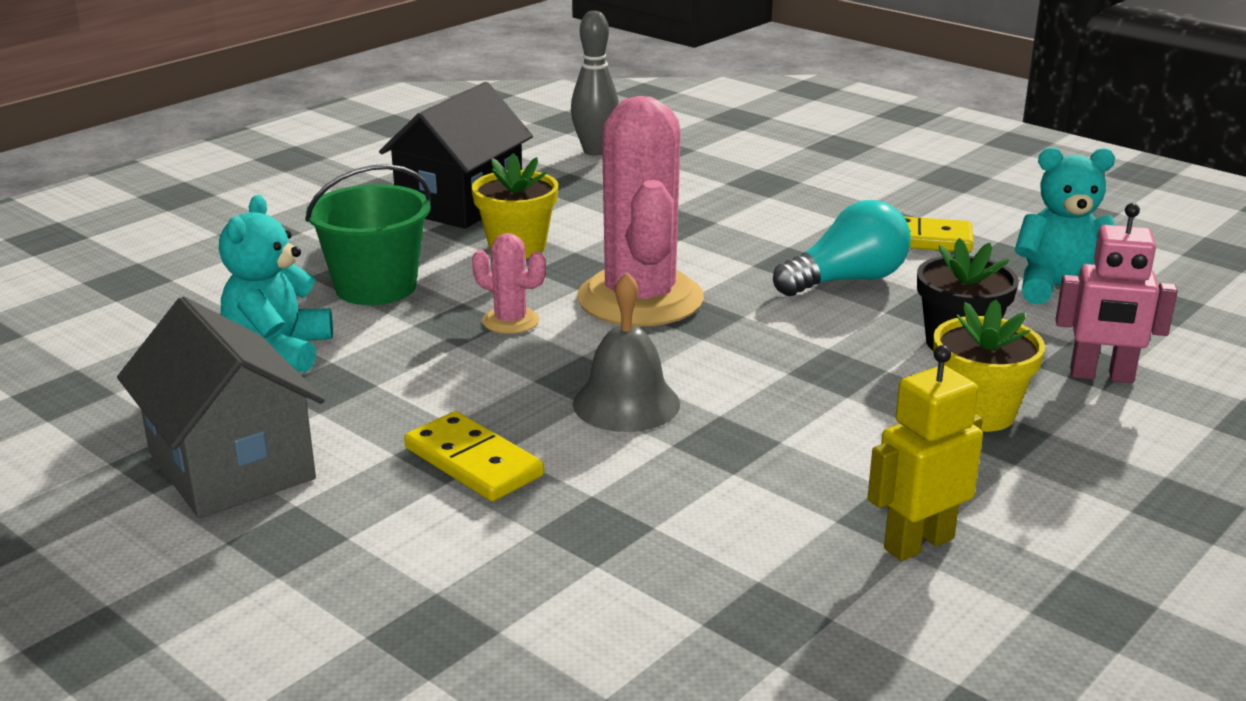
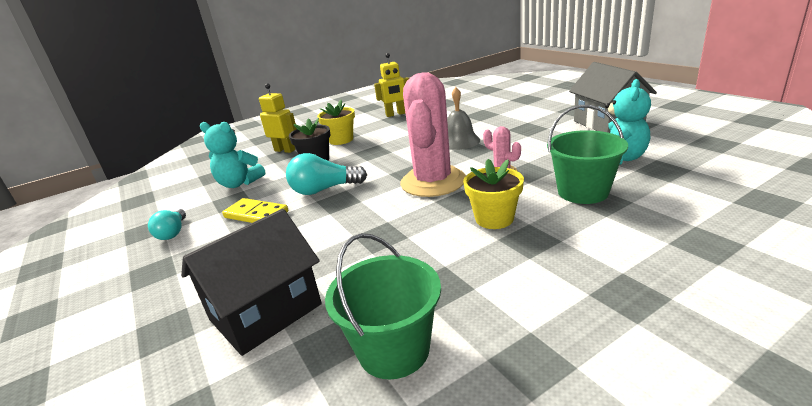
camera: 160 degrees left, 0 degrees up
(460, 203) = (539, 268): black house -> black house (265, 312)
(473, 462) = (518, 126): yellow domino -> none
(595, 151) = (394, 350): grey bowling pin -> green bucket
(1020, 213) = (173, 232): none -> turquoise light bulb
(1101, 376) = (285, 150): pink robot -> yellow robot

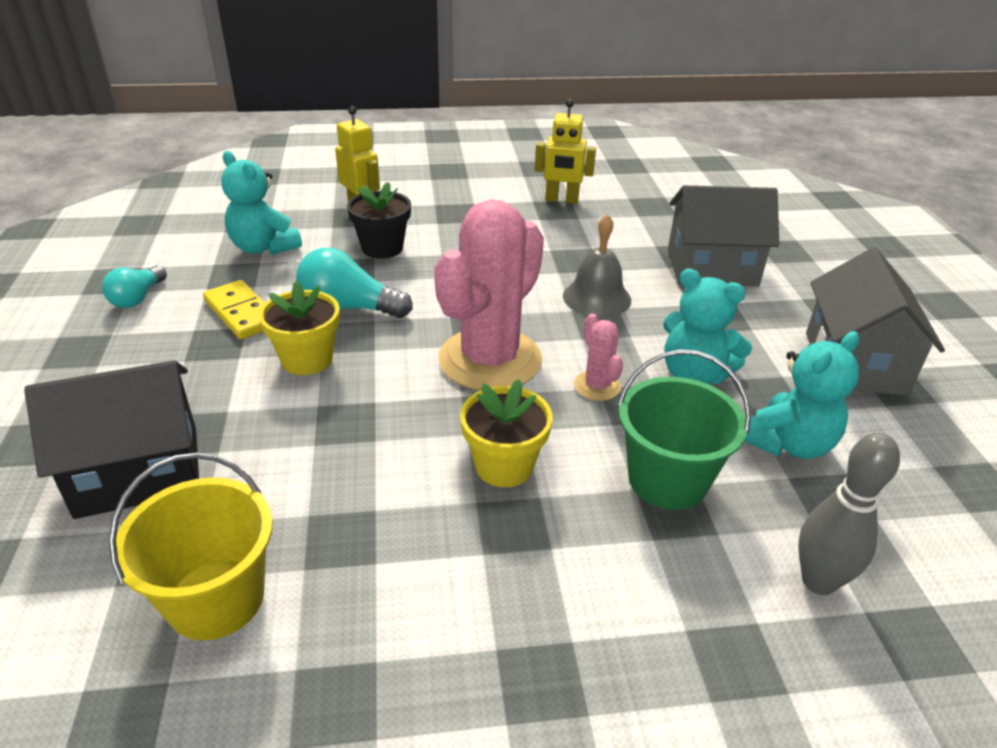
camera: 20 degrees right, 10 degrees up
(341, 140) = (445, 221): yellow flower pot -> yellow flower pot (307, 359)
(394, 350) = (216, 599): green bucket -> yellow bucket
(501, 114) = (711, 268): none -> grey house
(543, 151) = (694, 374): none -> turquoise teddy bear
(699, 199) = (818, 581): none -> grey bowling pin

